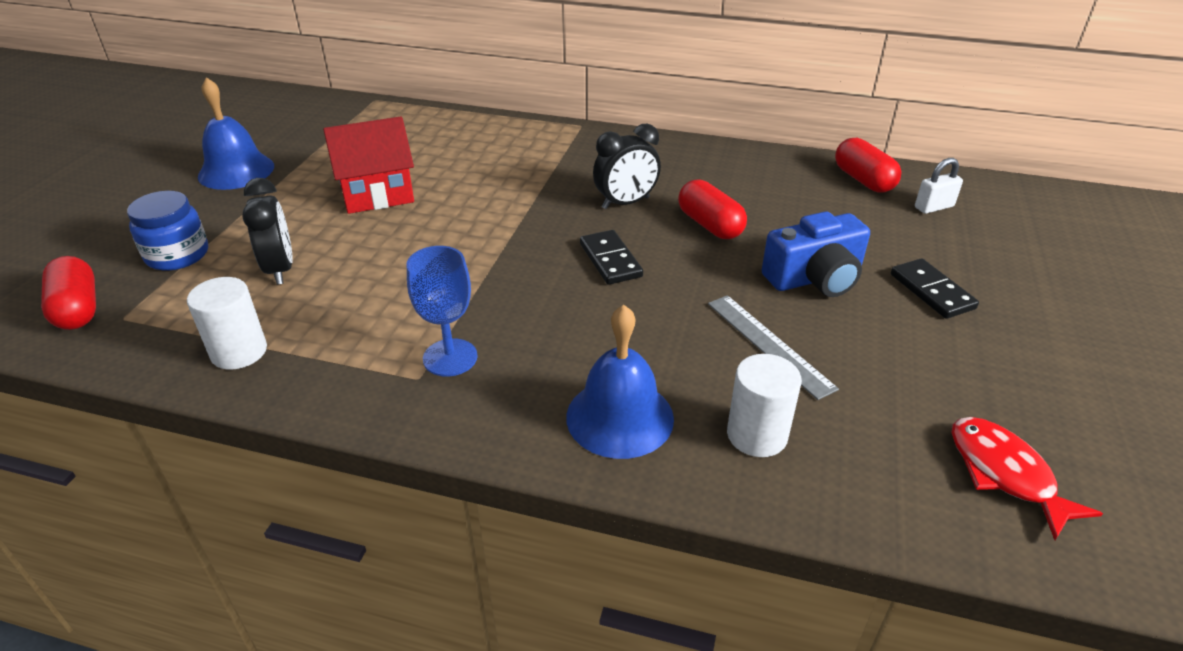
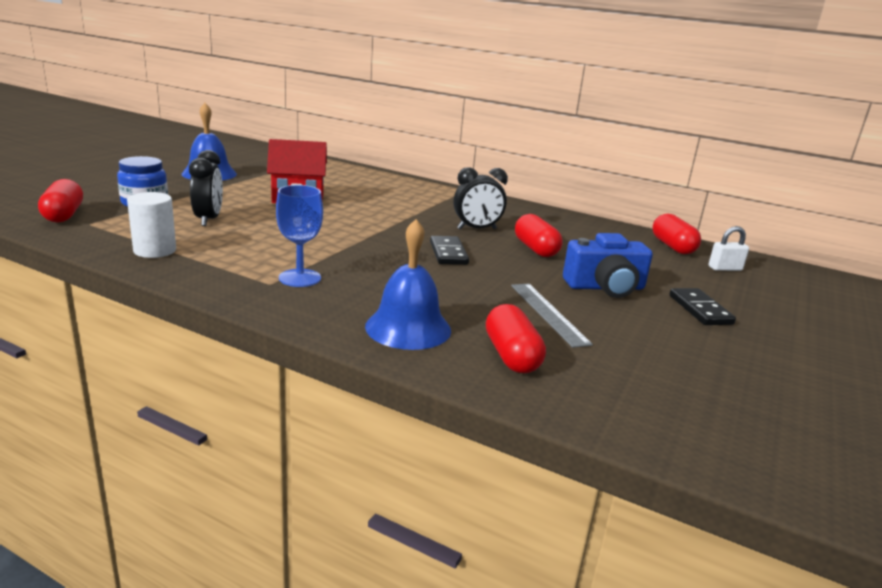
camera: 10 degrees right, 15 degrees down
(757, 435) = (511, 356): white cylinder -> red capsule
(1005, 474) = (713, 415): red fish -> none

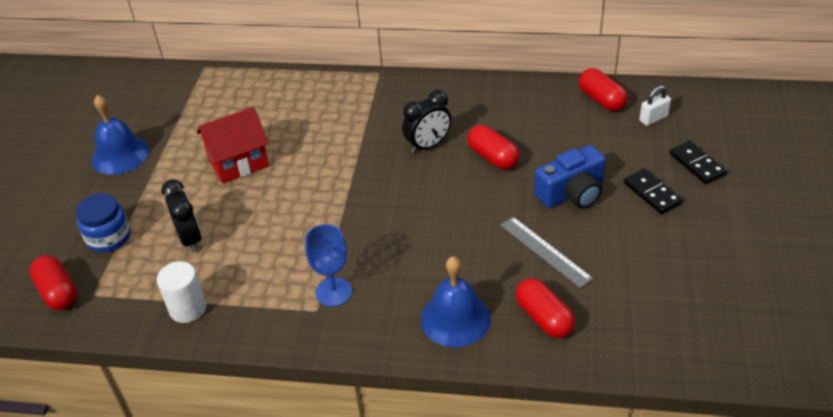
camera: 15 degrees left, 20 degrees up
(448, 253) = (426, 198): black domino -> black domino (697, 164)

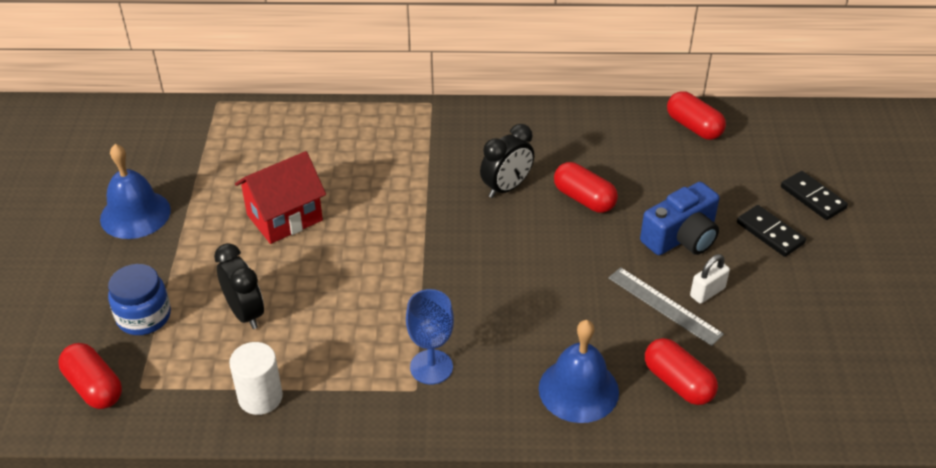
camera: 10 degrees left, 0 degrees up
(653, 118) = (755, 147): white padlock -> white padlock (707, 292)

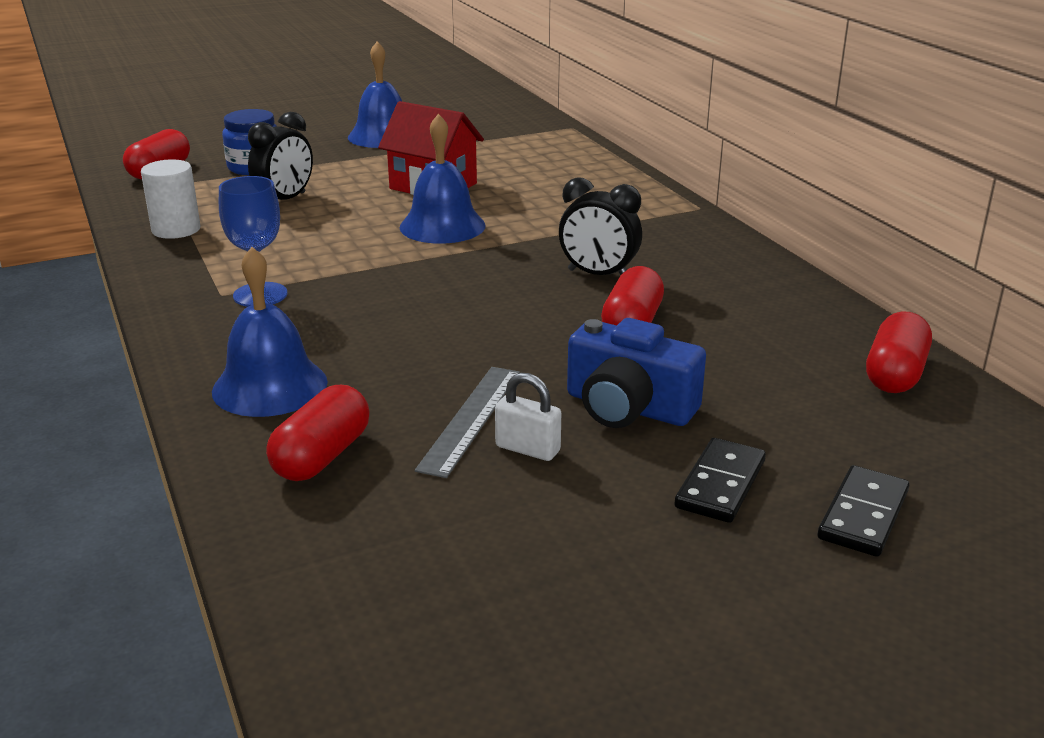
camera: 65 degrees right, 15 degrees down
(371, 236) = (442, 226): none -> blue bell

